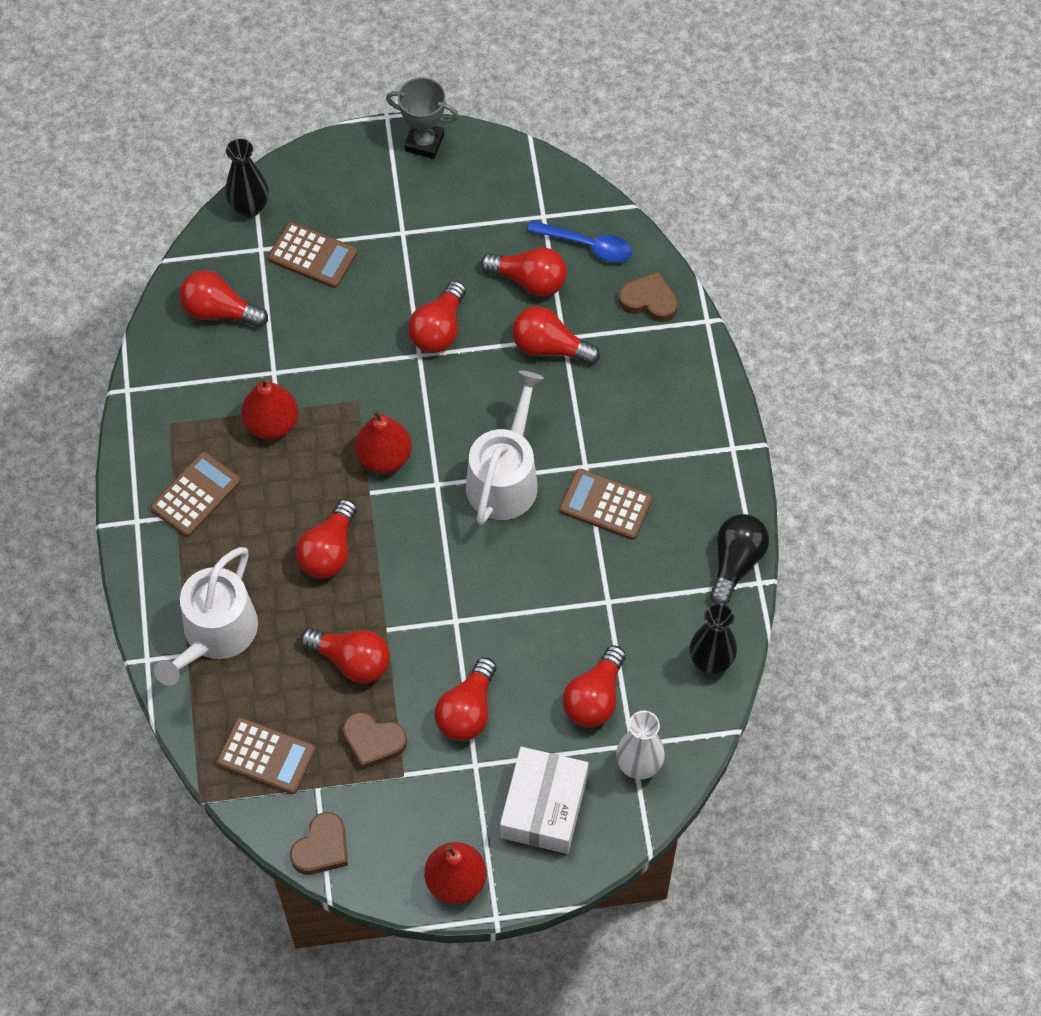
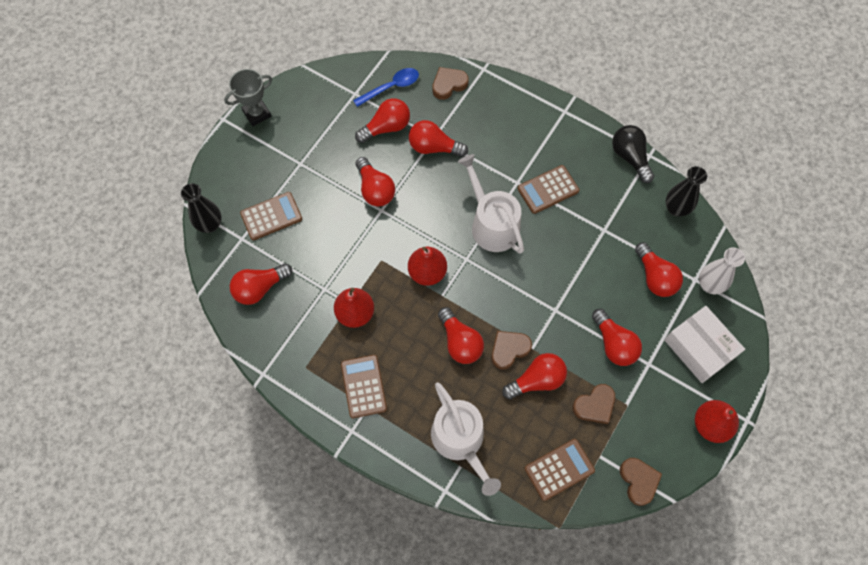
camera: 50 degrees left, 5 degrees up
(364, 607) = (509, 349): none -> brown heart
(549, 347) = (434, 147): red light bulb -> red light bulb turned 45 degrees clockwise

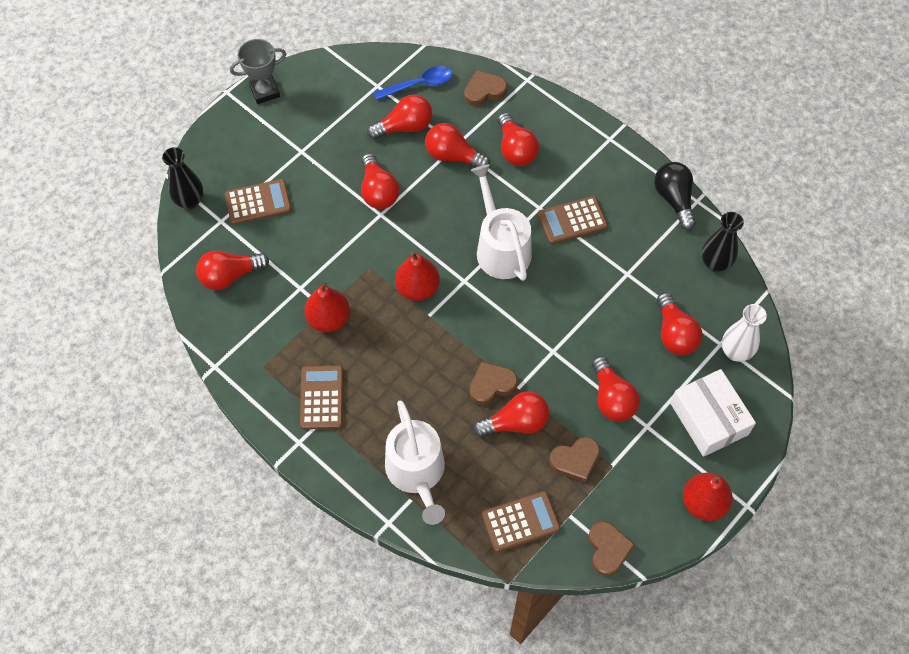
camera: 10 degrees right, 5 degrees down
(460, 342) = (438, 368): red light bulb -> red light bulb (515, 149)

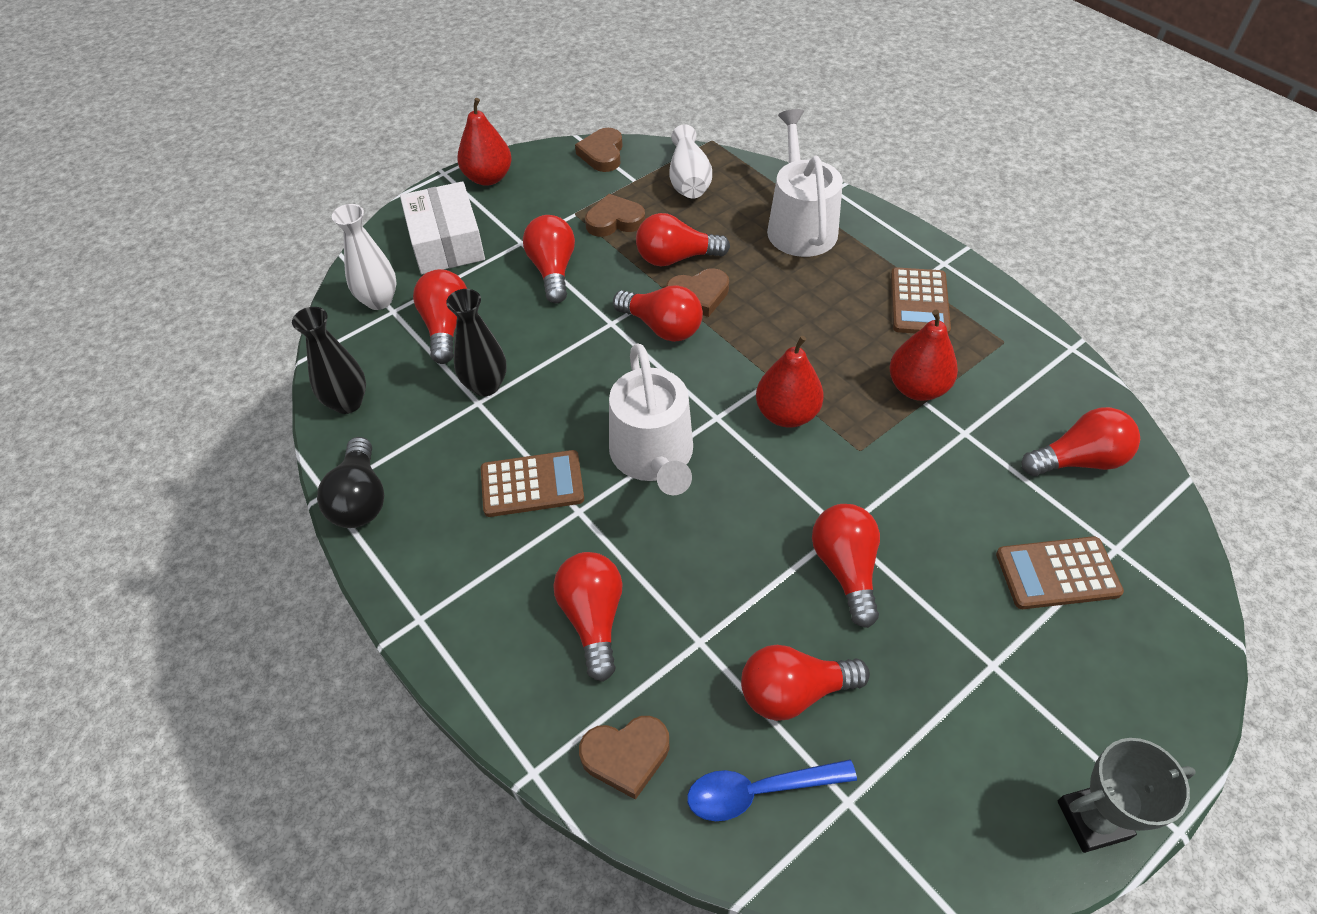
camera: 170 degrees left, 10 degrees down
(190, 201) = (1183, 590): black vase -> black vase (485, 385)
(453, 156) = (707, 620): red light bulb -> red light bulb (662, 327)
(520, 522) = (689, 179): brown calculator -> white vase

